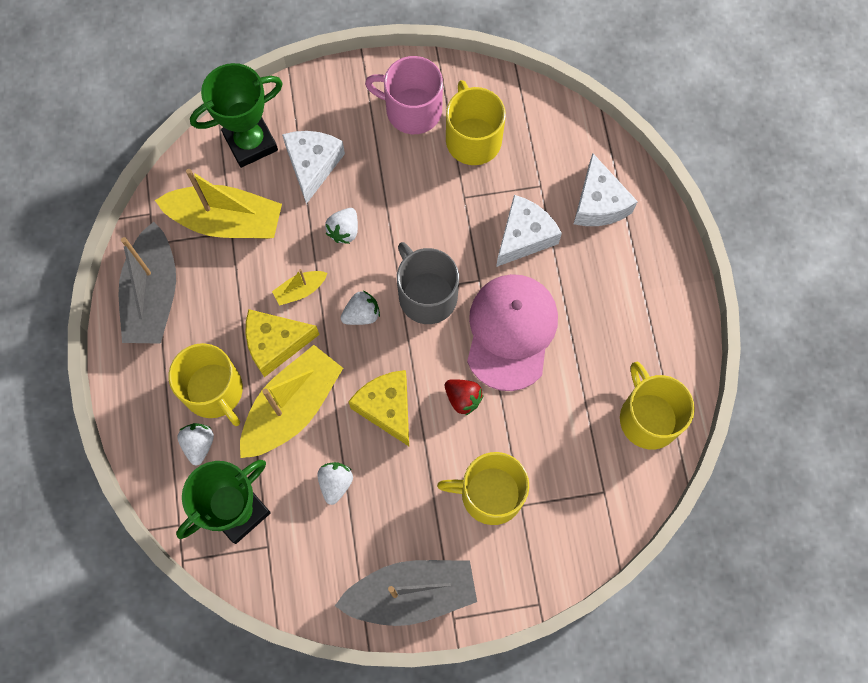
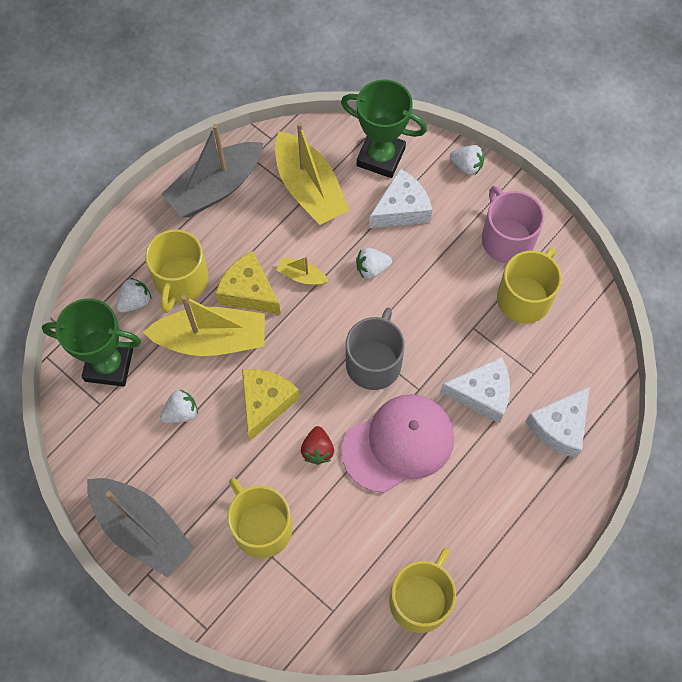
camera: 50 degrees right, 5 degrees down
(362, 314) = (320, 330): white strawberry -> white strawberry (467, 166)

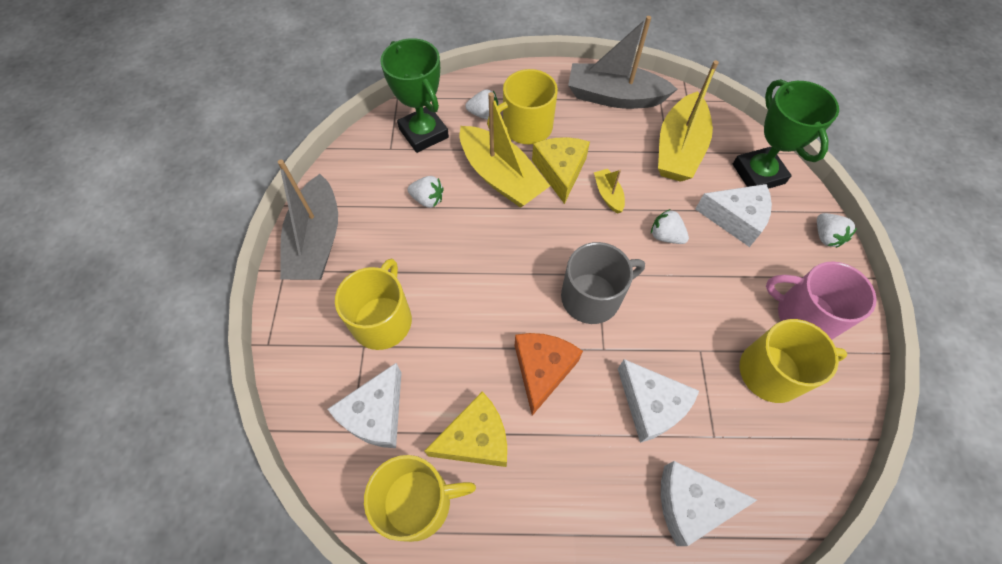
camera: 50 degrees right, 5 degrees down
(265, 403) = (485, 246): yellow cheese -> yellow cheese (476, 439)
(317, 450) = (480, 312): red strawberry -> none
(334, 584) = (376, 414): none -> white cheese
(398, 443) = (542, 370): pink cap -> orange cheese
(506, 239) = (804, 315): pink mug -> pink mug turned 90 degrees counterclockwise

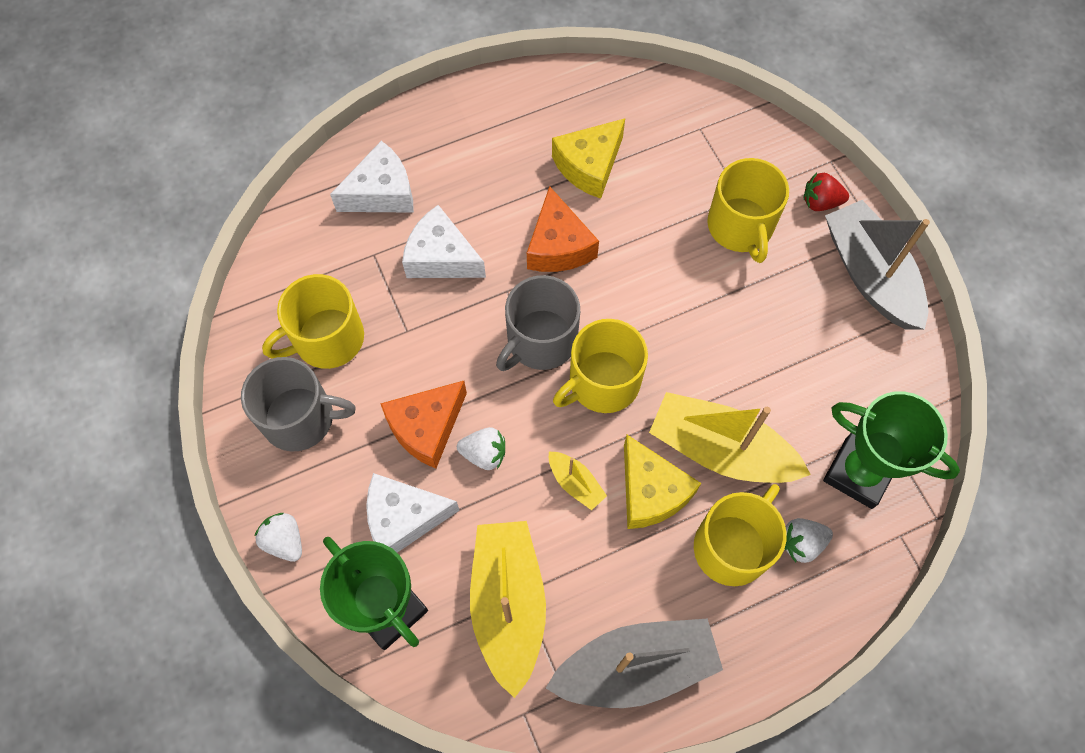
camera: 155 degrees right, 5 degrees up
(305, 312) = (820, 202): none -> red strawberry
(376, 414) = (688, 148): white cheese -> none
(418, 502) = (611, 105): yellow mug -> yellow mug (602, 382)
(428, 199) = (787, 378): white strawberry -> none
(704, 269) = (426, 428): none -> orange cheese
(804, 315) = (300, 418): pink mug -> grey mug

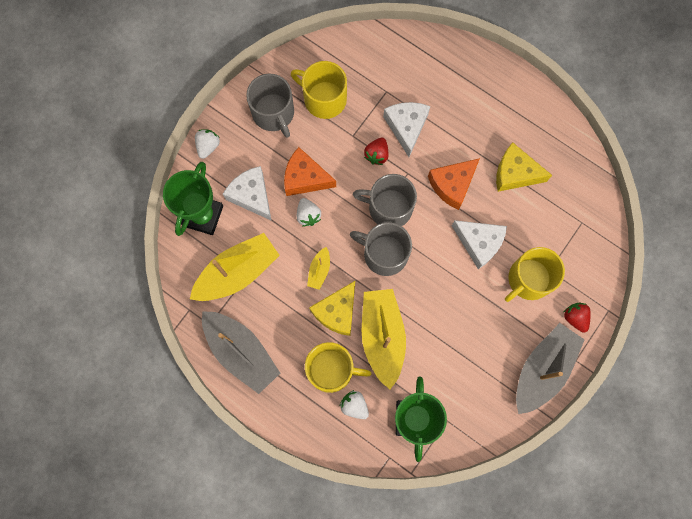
camera: 60 degrees right, 10 degrees up
(382, 192) = (426, 72): white cheese -> white cheese (479, 243)
(455, 315) = (377, 155): none -> red strawberry
(602, 382) = (384, 254): yellow mug -> grey mug

